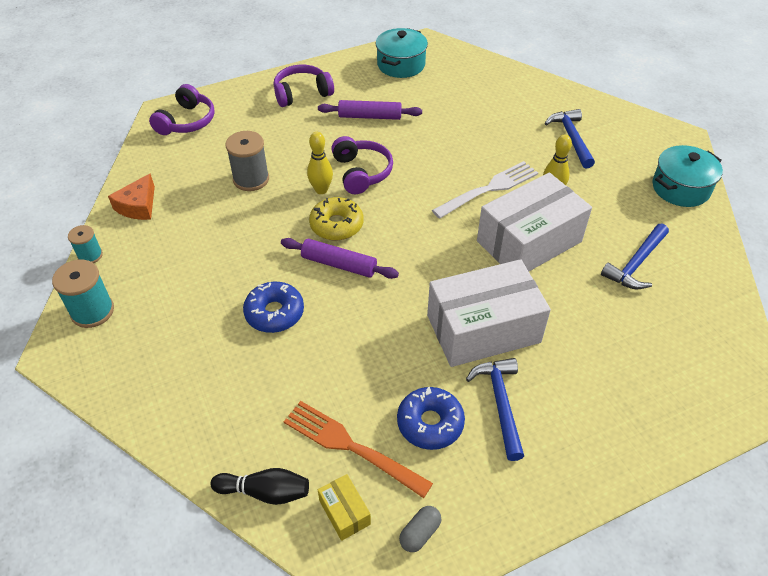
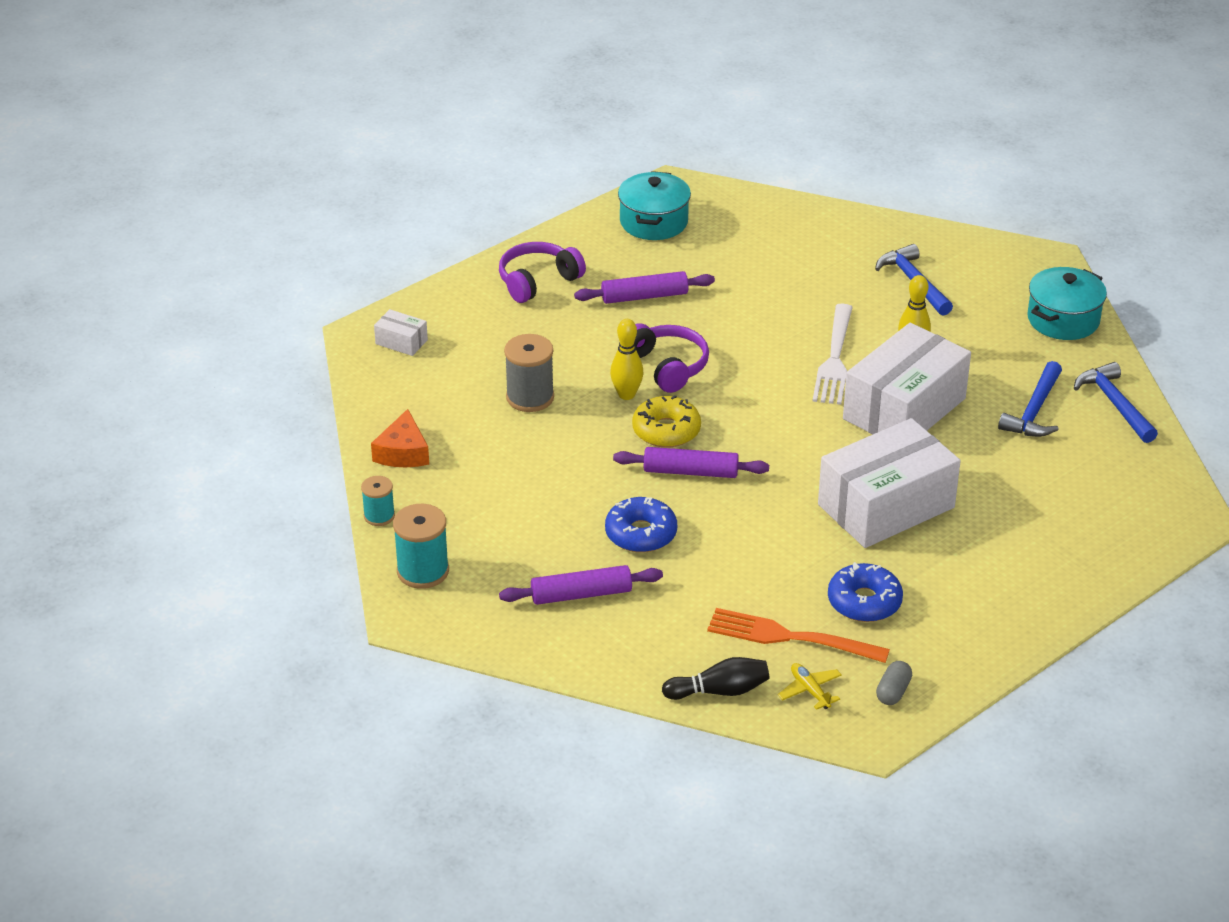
camera: 15 degrees left, 10 degrees down
(187, 121) = (401, 342): purple headphones -> white box
(200, 360) = (581, 594): none -> purple rolling pin
(344, 512) = (810, 691): yellow box -> yellow plane
(489, 189) = (834, 359): white fork -> white fork turned 150 degrees clockwise
(500, 403) = (931, 571): blue hammer -> blue hammer (1114, 404)

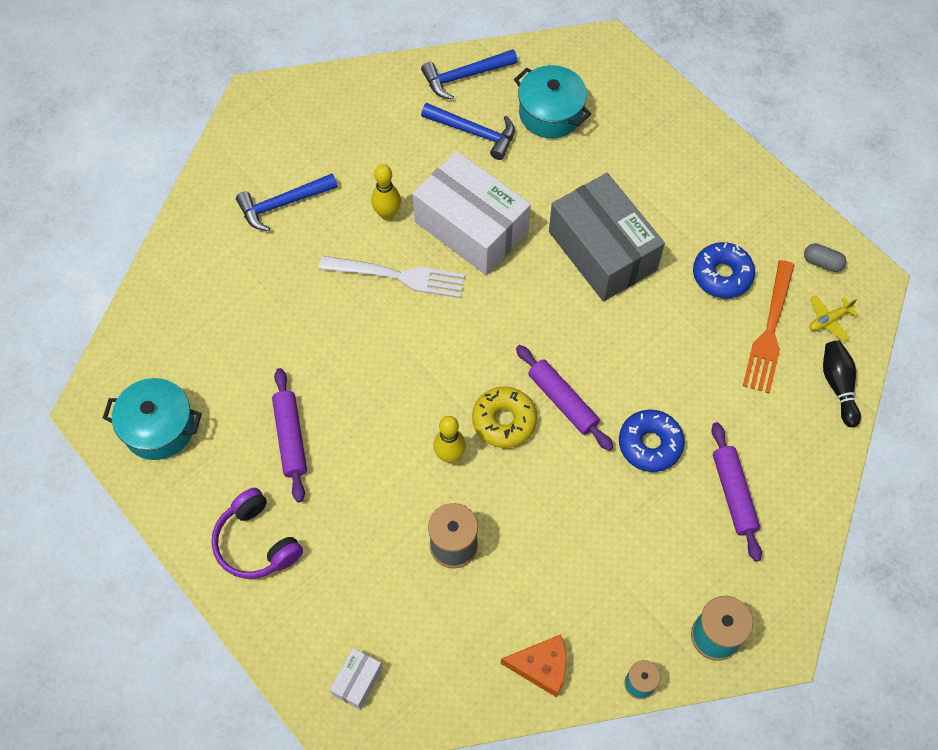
camera: 90 degrees left, 25 degrees up
(667, 366) = (406, 418): purple headphones -> none
(690, 471) = (562, 401): purple rolling pin -> purple rolling pin turned 45 degrees counterclockwise
(886, 506) = (602, 251): white box -> grey box
(1063, 320) = (347, 97): turquoise pot -> turquoise pot (550, 113)

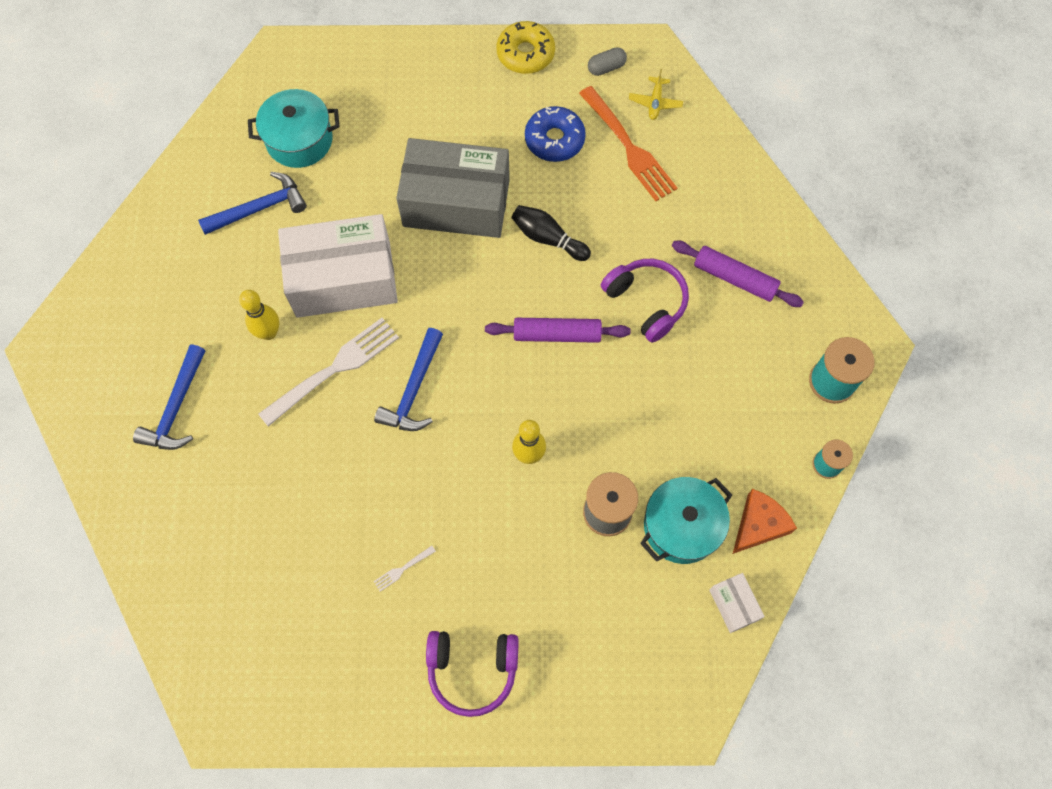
camera: 50 degrees left, 5 degrees up
(159, 427) = (293, 675): turquoise pot -> turquoise pot (681, 526)
(291, 438) = (402, 569): purple rolling pin -> white fork
(357, 681) = (660, 677): white box -> white box (734, 604)
(464, 76) = (200, 173): blue hammer -> blue hammer (414, 390)
(504, 421) = (535, 390): yellow donut -> yellow donut (525, 54)
(650, 444) = (646, 302): blue donut -> purple headphones
(838, 386) = (711, 140): black bowling pin -> black bowling pin (548, 238)

